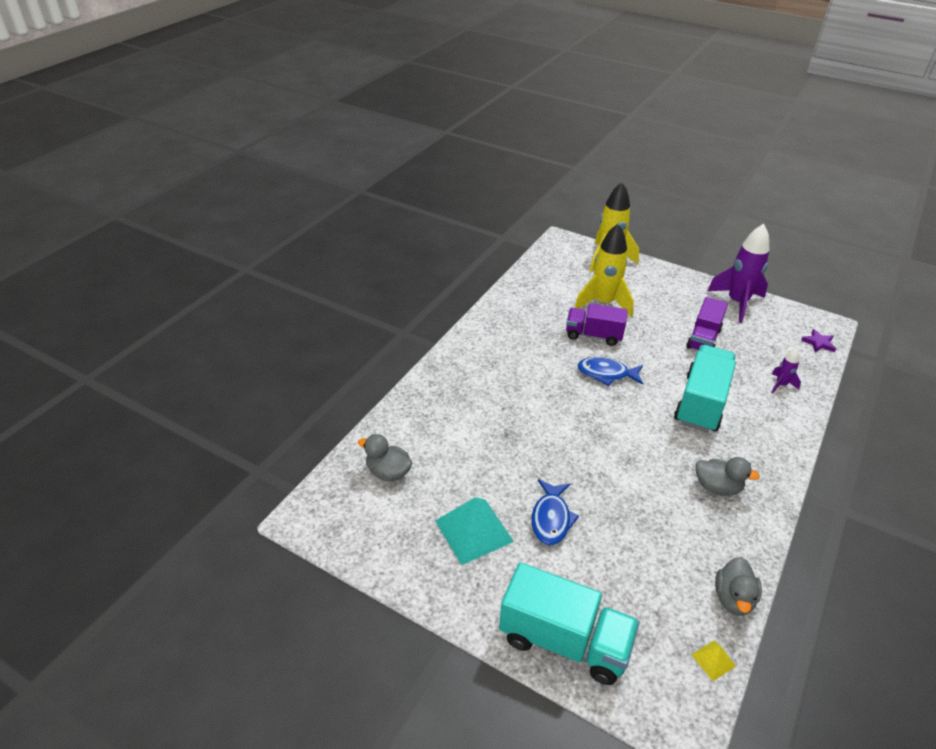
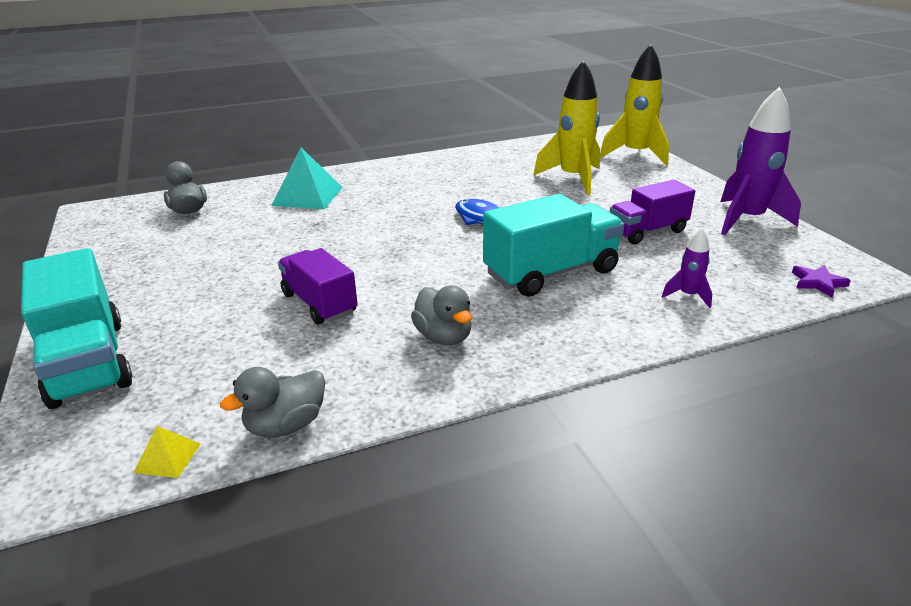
camera: 40 degrees right, 10 degrees down
(474, 530) = (173, 265): turquoise pyramid -> turquoise pyramid (308, 196)
(551, 518) = (243, 285): blue fish -> none
(593, 335) = (521, 194): purple truck -> purple truck (319, 303)

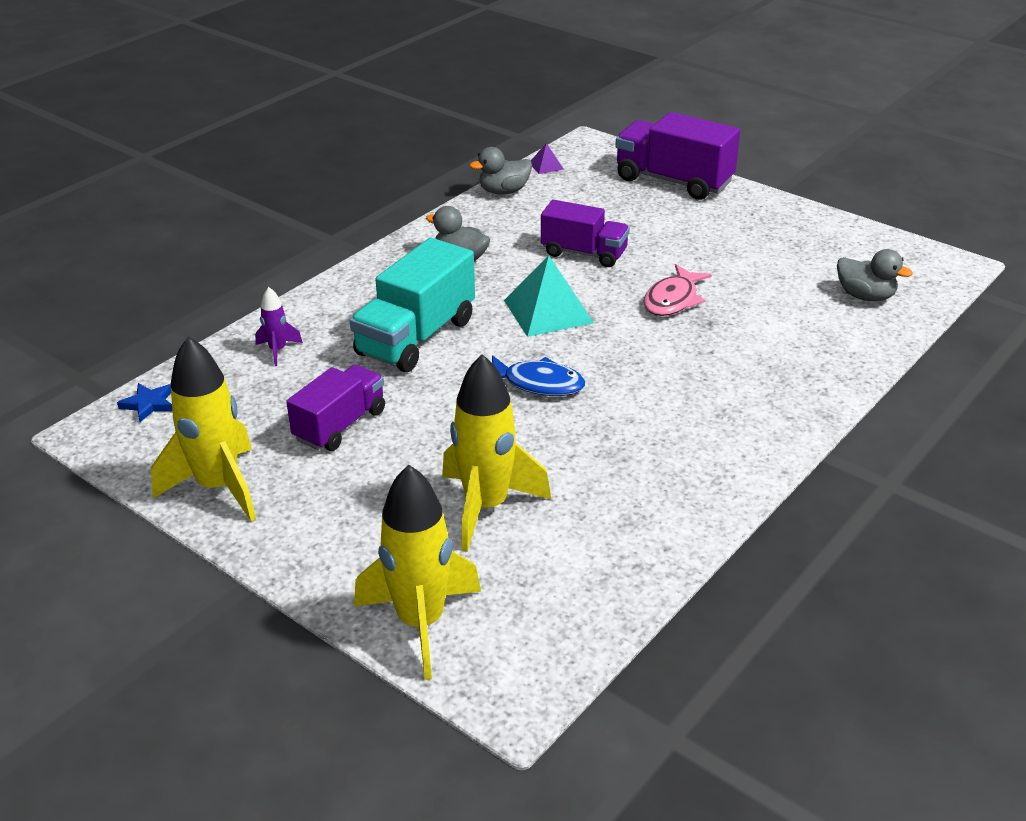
camera: 150 degrees right, 5 degrees up
(88, 362) = (673, 181): turquoise truck -> purple truck
(168, 458) = (546, 166): yellow pyramid -> purple pyramid
(286, 425) = (504, 191): grey duck -> grey duck turned 135 degrees counterclockwise
(308, 196) = (782, 356): turquoise pyramid -> turquoise pyramid (548, 311)
(314, 244) = (673, 300): none -> pink fish
(747, 220) = (218, 487): purple rocket -> yellow rocket
(817, 283) = (149, 404): purple star -> blue star

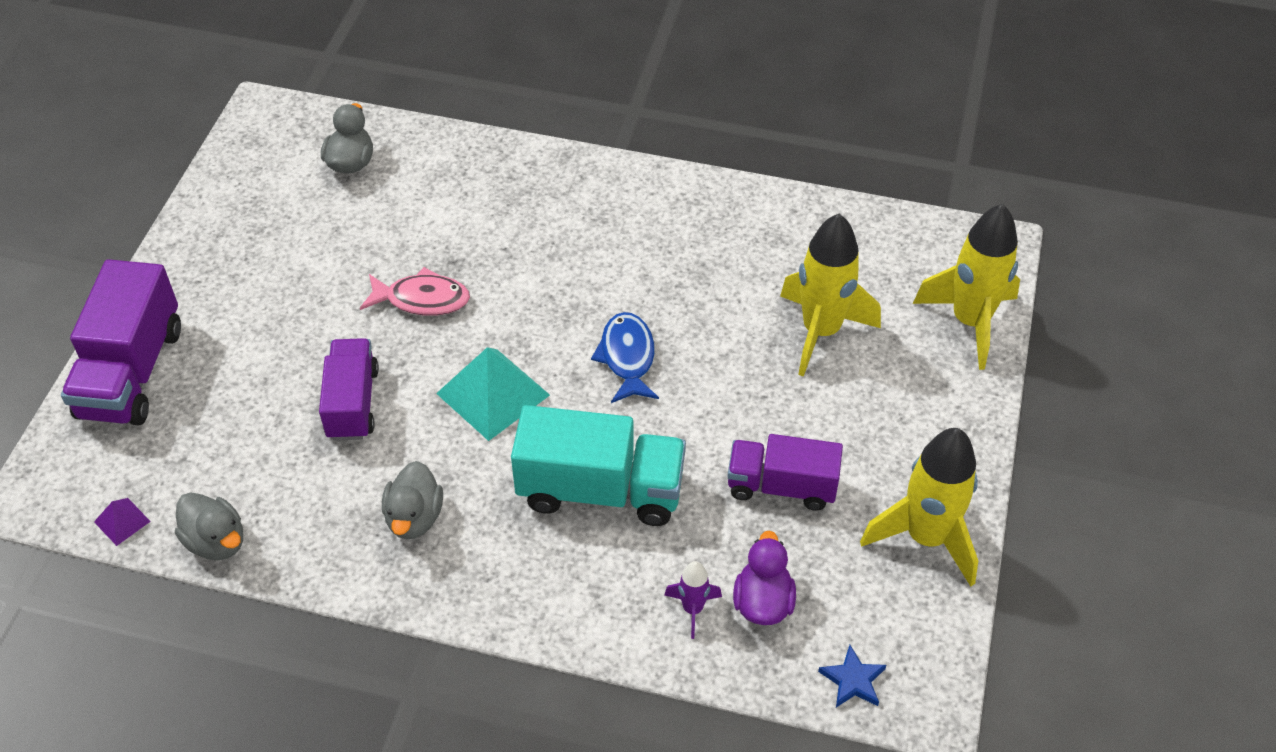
camera: 115 degrees left, 15 degrees up
(251, 383) = (763, 602): none -> purple duck

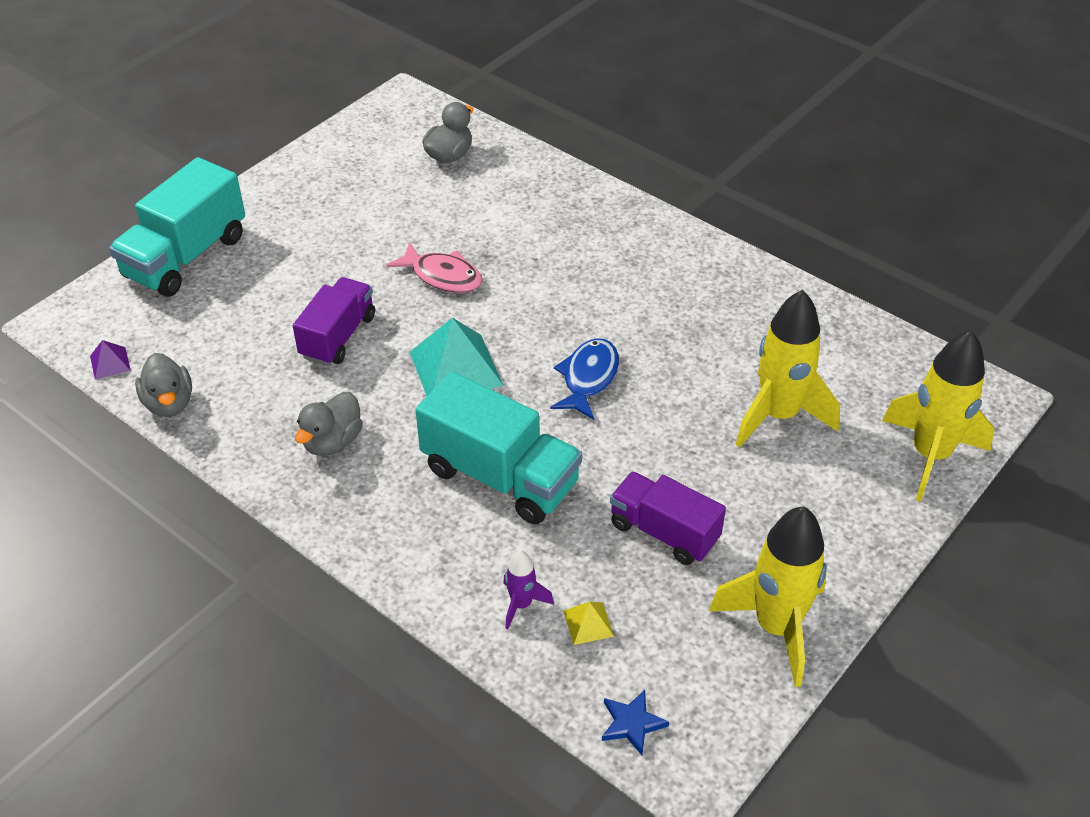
camera: 25 degrees right, 5 degrees down
(132, 372) = (186, 257): purple truck -> turquoise truck
(763, 602) = (588, 623): purple duck -> yellow pyramid

